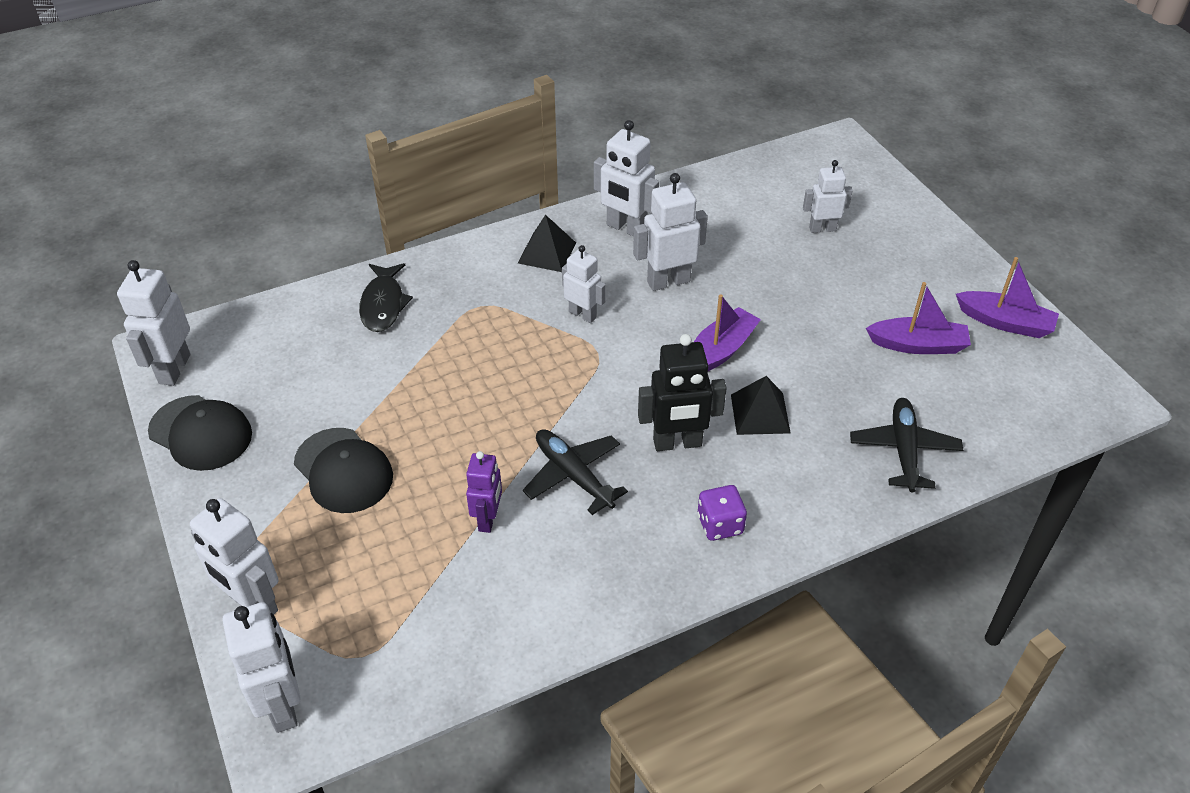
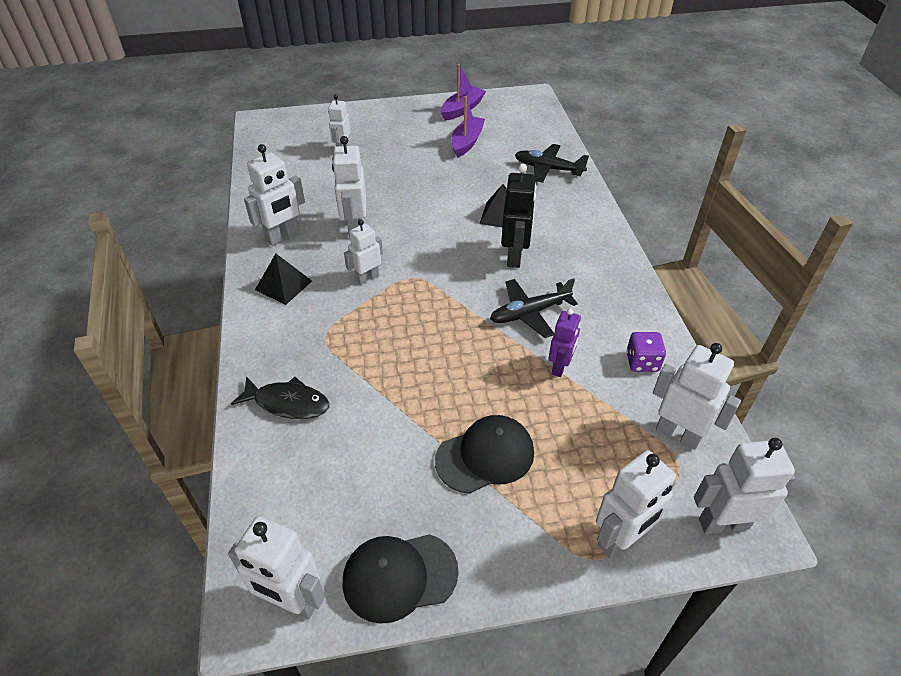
camera: 75 degrees left, 0 degrees up
(201, 433) = (399, 576): black cap -> black cap turned 150 degrees counterclockwise
(406, 653) = (678, 434): none -> white robot
(488, 519) = (560, 367): purple robot -> purple robot turned 90 degrees clockwise
(720, 351) = (437, 219): purple boat -> none
(720, 524) = (589, 253): purple dice -> purple dice (642, 362)

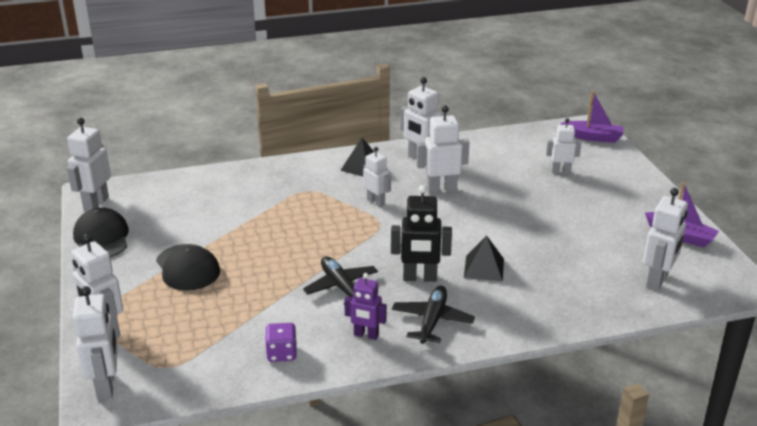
camera: 85 degrees right, 15 degrees down
(287, 403) = (242, 183): black fish -> none
(467, 142) = (611, 242): purple boat -> purple boat (593, 137)
(548, 169) = (582, 299): black plane -> black plane (432, 320)
(560, 367) = (275, 304): purple robot -> purple robot (366, 335)
(678, 434) = (197, 369): white robot -> white robot (657, 280)

